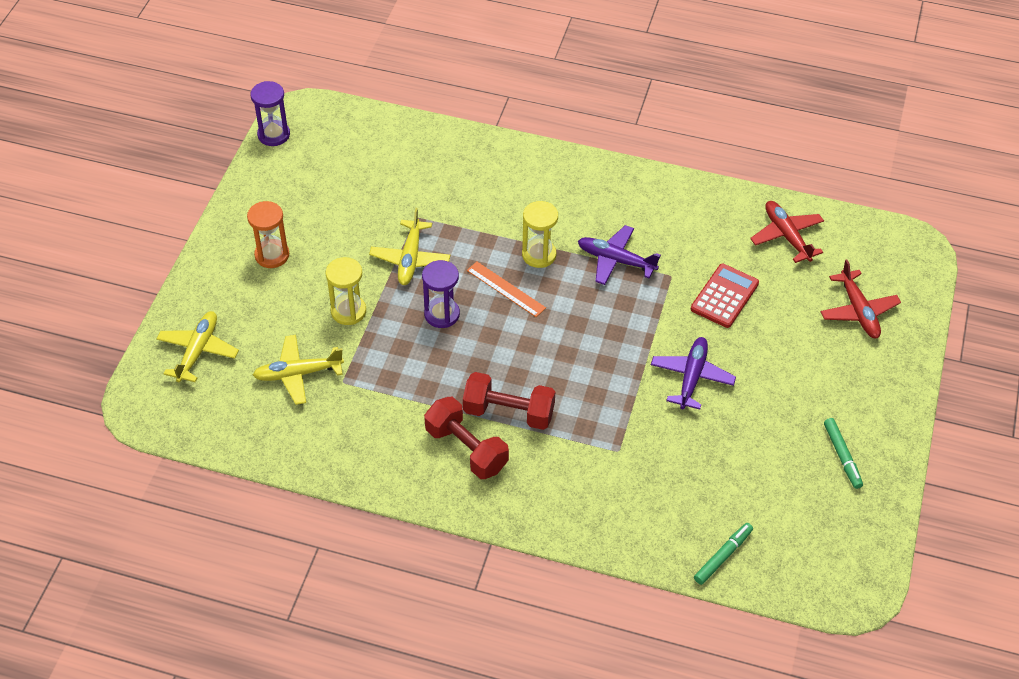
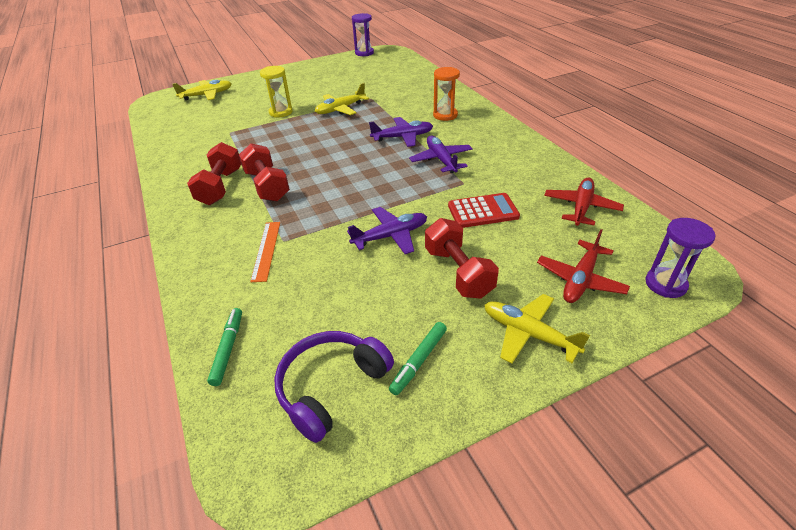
camera: 50 degrees right, 10 degrees down
(272, 255) = (291, 83): orange hourglass -> orange hourglass (445, 115)
(298, 374) = (220, 120): yellow plane -> yellow plane (528, 334)
(442, 314) = (315, 133): purple hourglass -> purple hourglass (665, 284)
(506, 289) = (362, 140): orange ruler -> orange ruler (266, 250)
(539, 255) = (403, 137): yellow hourglass -> purple plane
(723, 556) = (228, 349): green marker -> green marker turned 90 degrees counterclockwise
(780, 370) = (458, 272): none -> red dumbbell
(818, 517) = (331, 387): none -> purple headphones

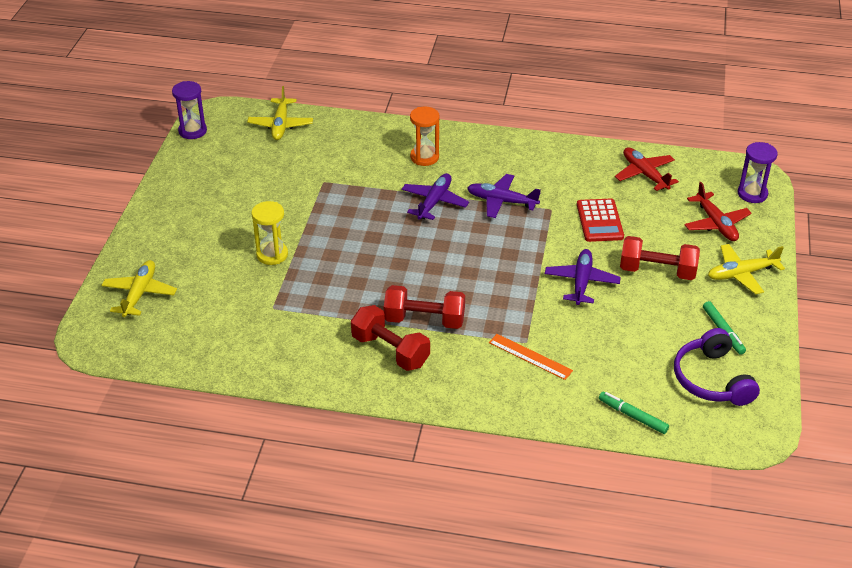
camera: 55 degrees left, 0 degrees up
(340, 109) = (322, 212): yellow plane -> yellow plane (280, 125)
(483, 211) = (599, 221): red calculator -> red calculator turned 150 degrees clockwise

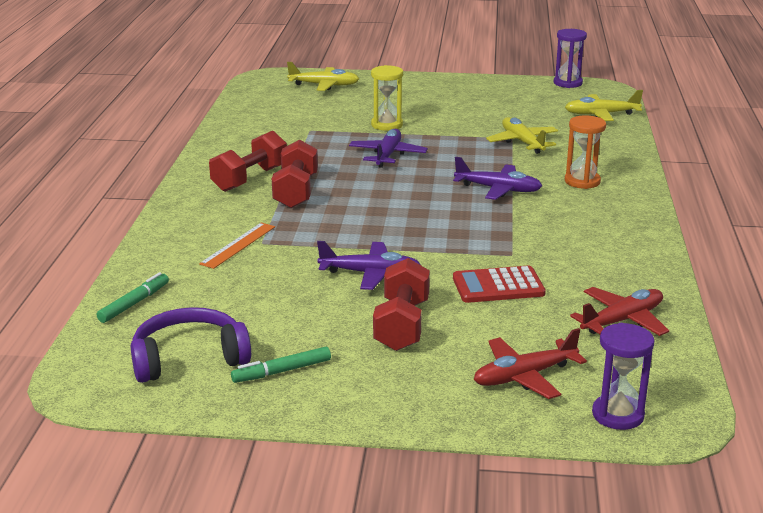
camera: 85 degrees right, 15 degrees down
(501, 201) = (515, 225): purple plane -> purple plane (388, 155)
(741, 274) = (409, 393): yellow plane -> yellow plane (522, 142)

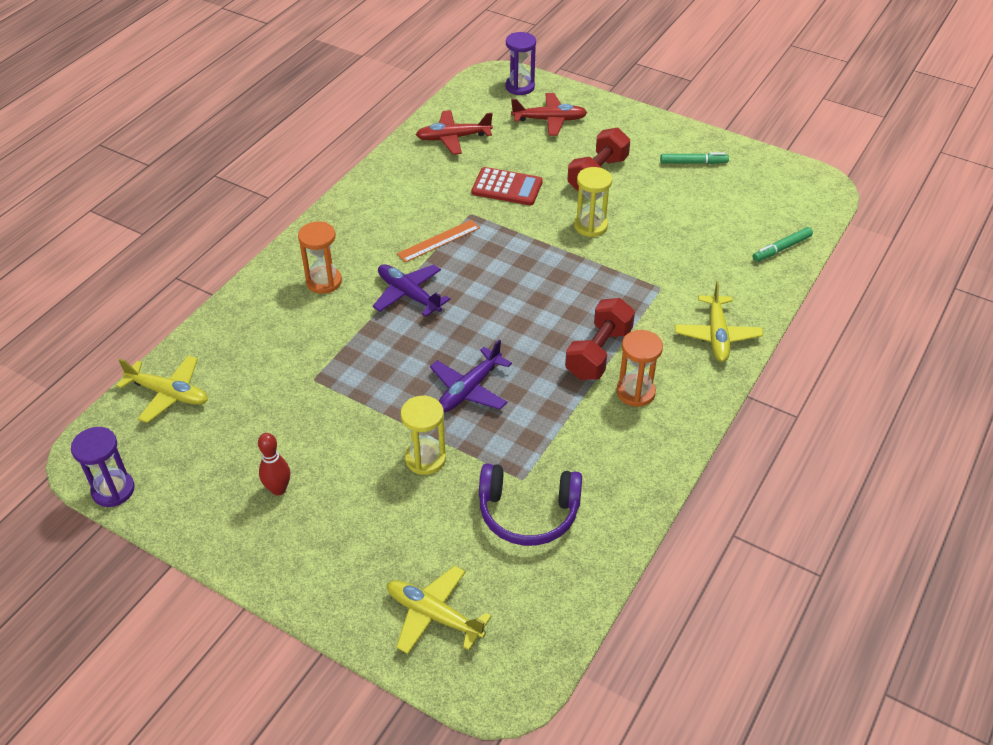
camera: 155 degrees left, 20 degrees up
(189, 358) = (750, 188): purple headphones -> purple headphones (528, 513)
(238, 245) = (682, 290): orange ruler -> orange ruler (438, 241)
(250, 179) = (635, 392): red dumbbell -> orange hourglass
(371, 274) = (590, 226): purple plane -> yellow hourglass
(469, 100) = (278, 489): none -> red bowling pin
(522, 142) = (311, 366): yellow plane -> yellow plane (717, 335)

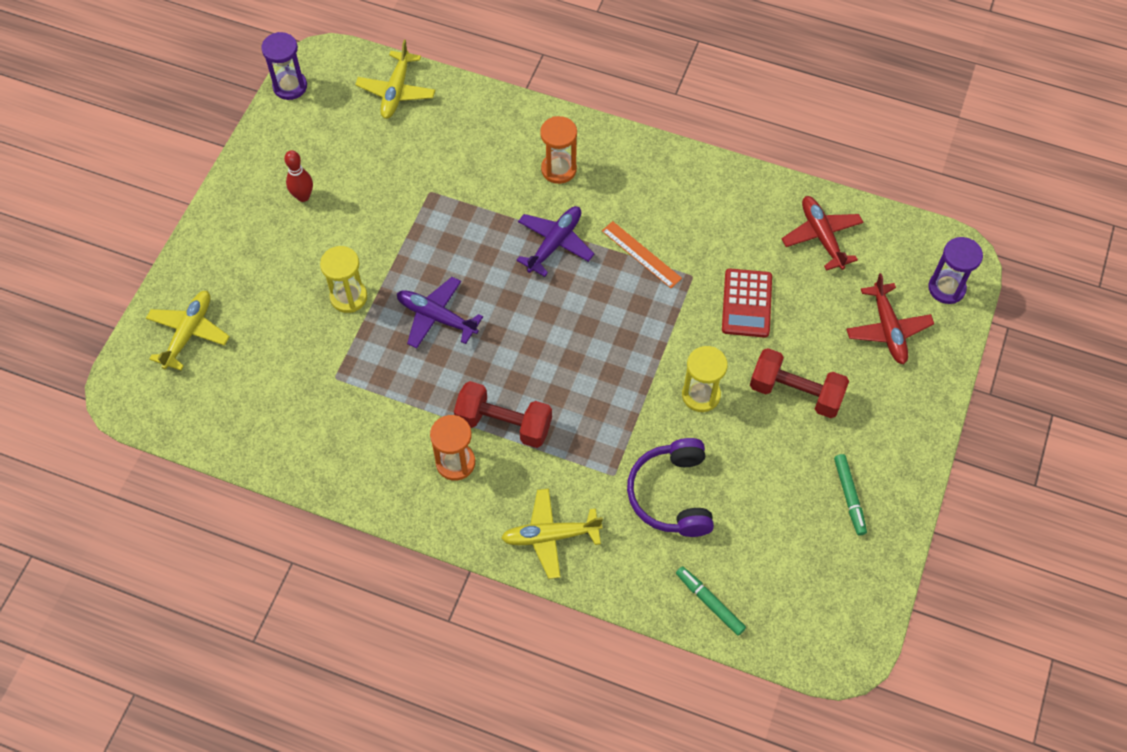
camera: 80 degrees right, 15 degrees up
(528, 513) = (297, 387): purple headphones -> purple headphones (671, 495)

